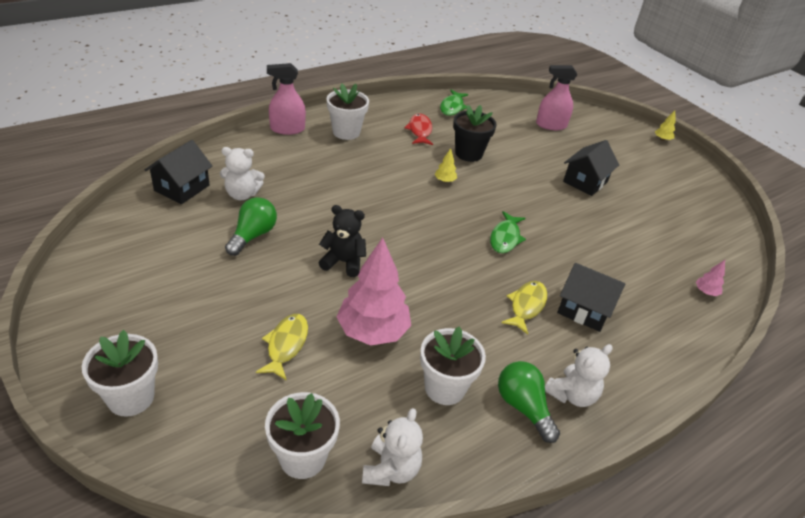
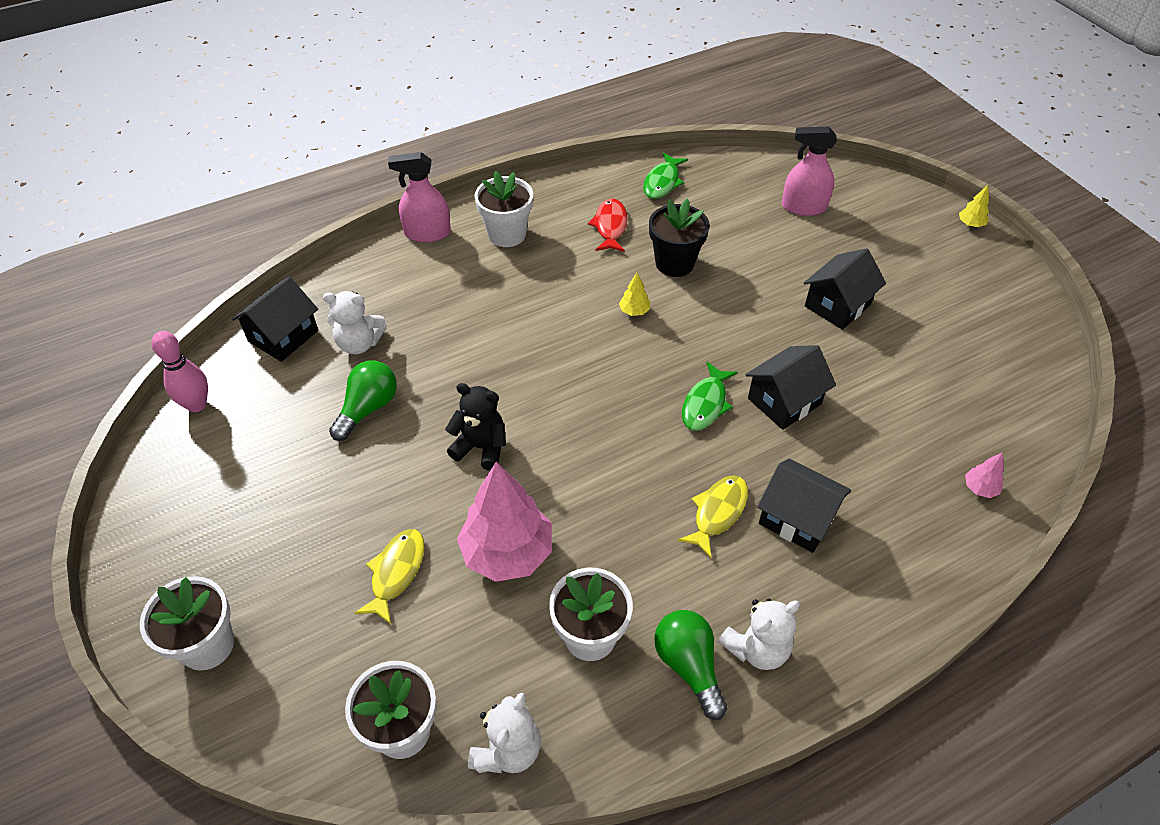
camera: 10 degrees right, 10 degrees up
(114, 230) = (196, 404): none -> pink bowling pin
(560, 237) = (784, 401): none -> black house

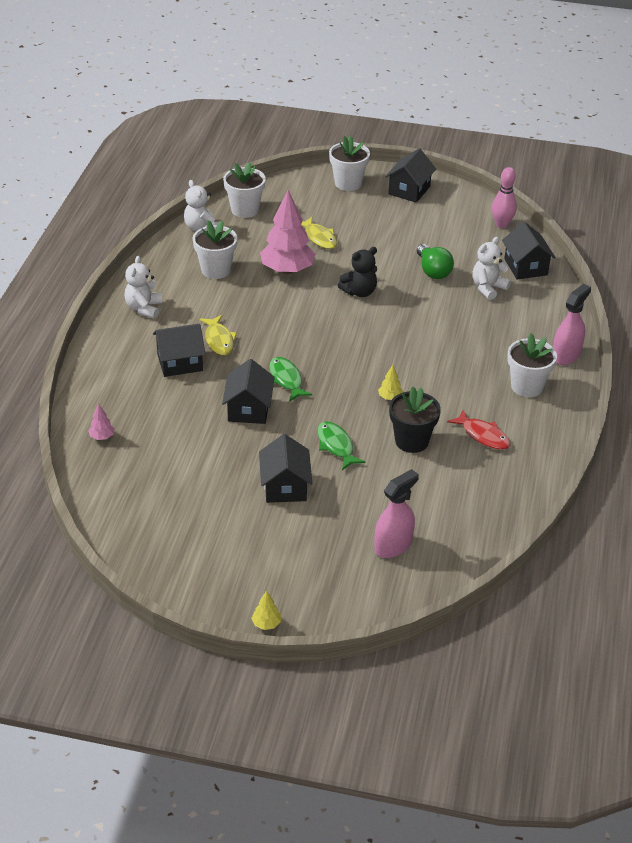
camera: 130 degrees right, 10 degrees down
(173, 553) = (409, 190): none -> black house
(662, 182) = (505, 491): green fish -> green fish (336, 446)
(688, 666) = (165, 287): green light bulb -> none

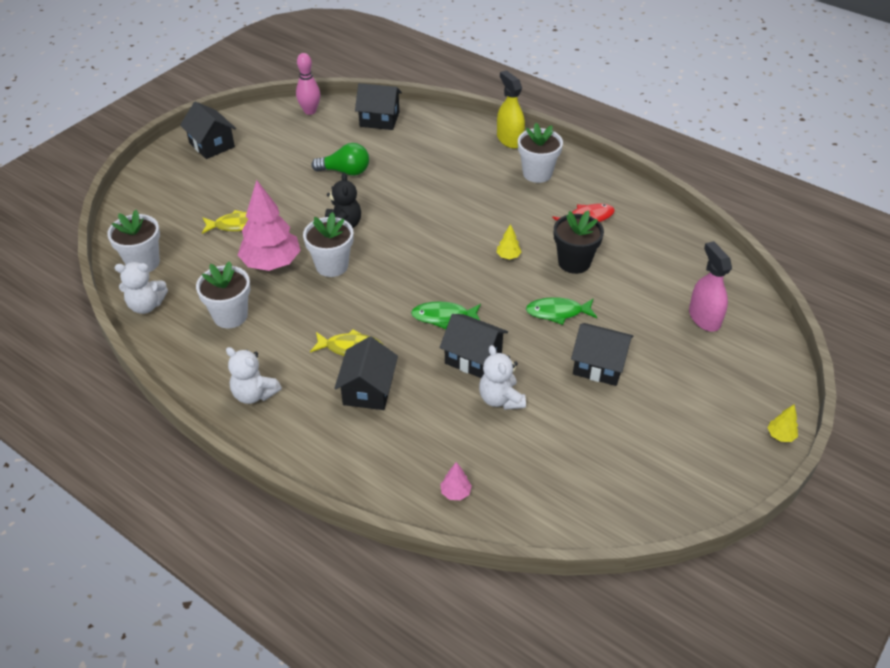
camera: 65 degrees left, 5 degrees up
(348, 183) = (164, 178): white flower pot -> white flower pot (332, 265)
(488, 288) = (393, 149): white teddy bear -> white teddy bear (500, 399)
(566, 355) = (509, 139): pink spray bottle -> yellow spray bottle

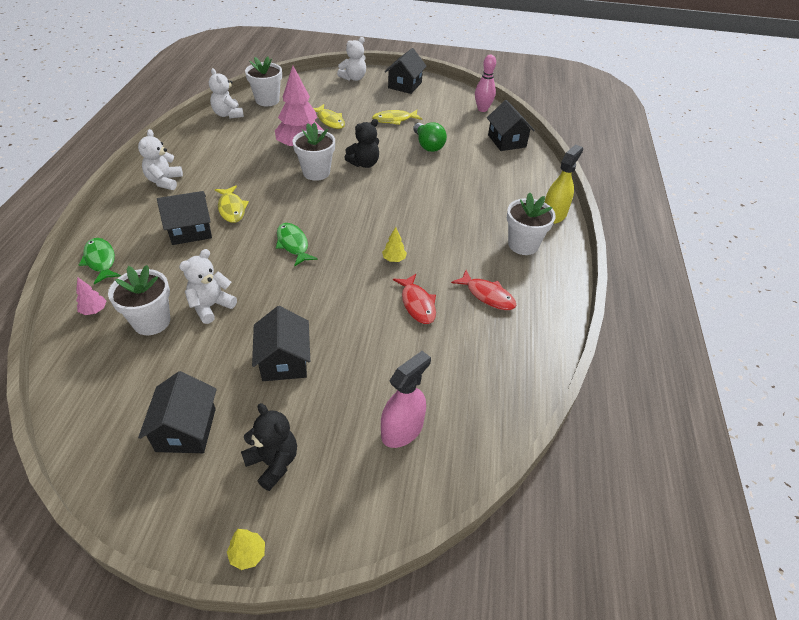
camera: 60 degrees right, 0 degrees up
(158, 177) = (353, 78): none -> white teddy bear
(230, 316) = (236, 147): white flower pot -> white flower pot (152, 321)
(277, 177) = (394, 120): none -> yellow fish
(473, 358) = (253, 275): black house -> black house (186, 430)
(558, 312) = (340, 312): green fish -> green fish (101, 261)
(574, 262) = (417, 304): black flower pot -> red fish
(705, 401) = (273, 463): none -> black teddy bear

